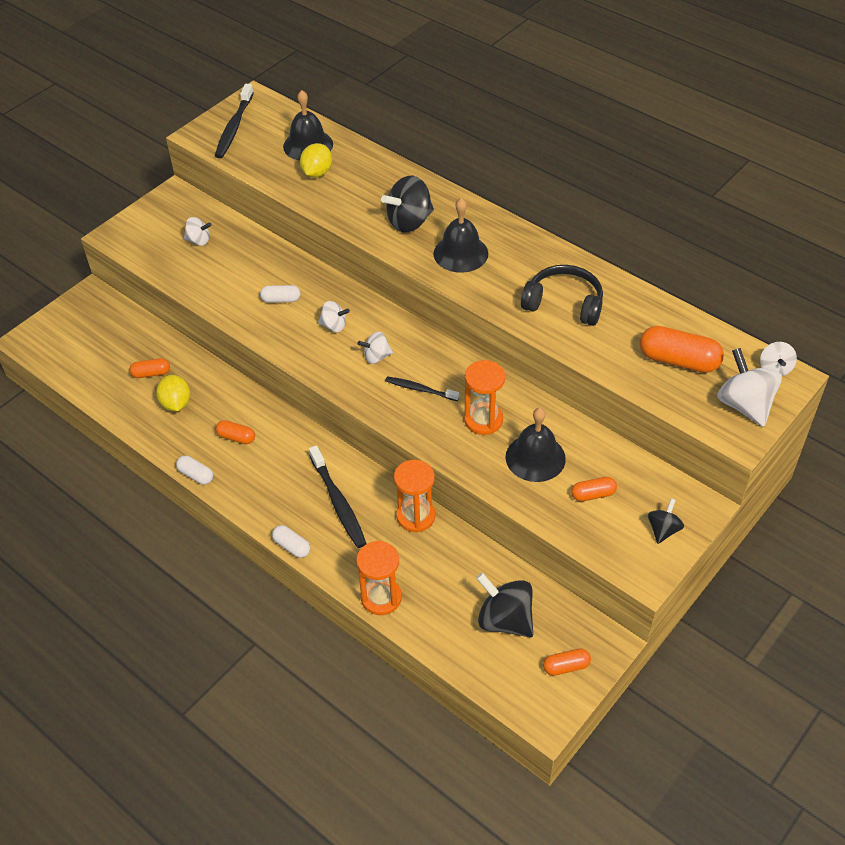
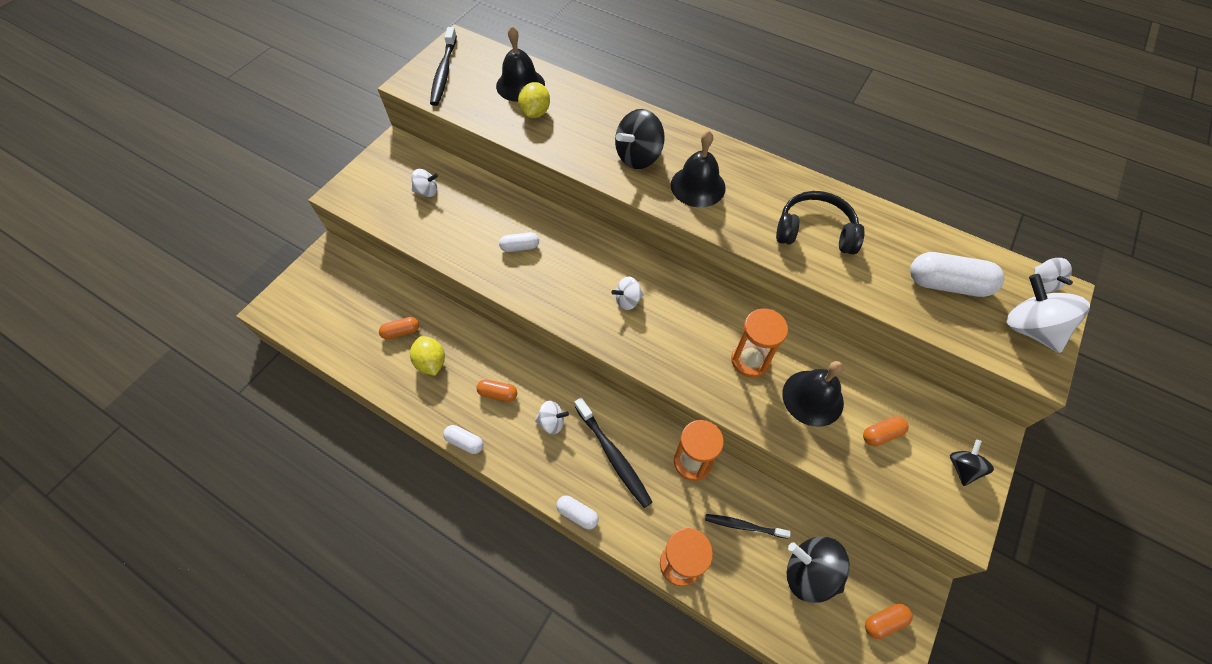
camera: 10 degrees left, 10 degrees up
(334, 326) = (578, 270): white spinning top -> white spinning top (552, 422)
(420, 389) = (679, 332): black toothbrush -> black toothbrush (744, 526)
(678, 361) = (947, 284): orange capsule -> white capsule

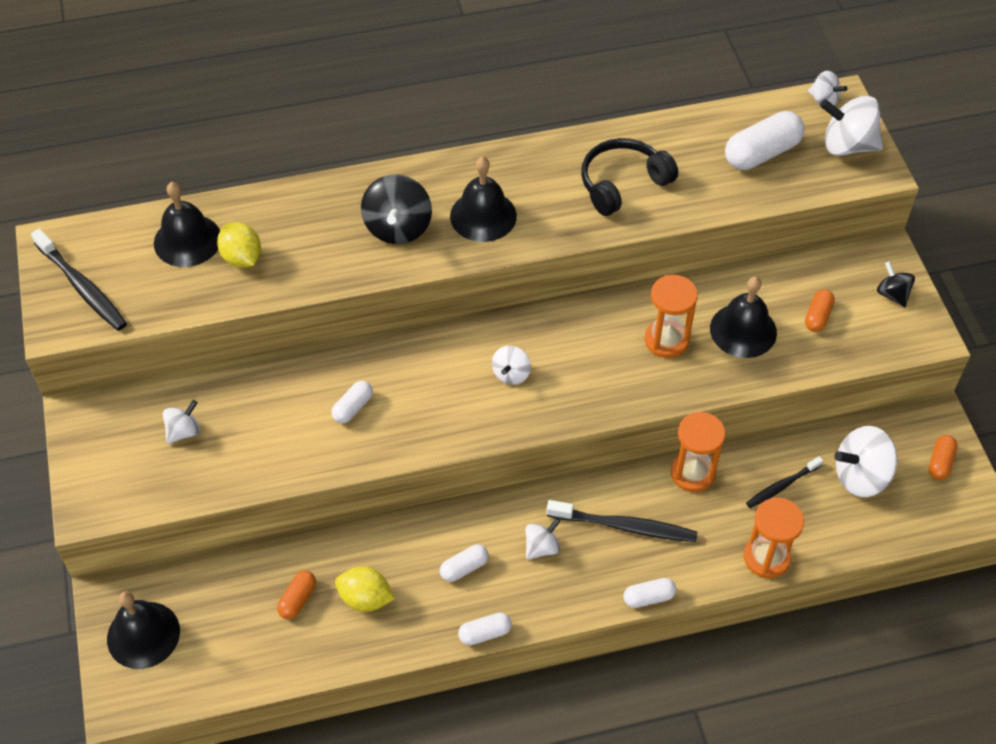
camera: 45 degrees left, 5 degrees down
(319, 285) = (143, 635): none -> black bell
(498, 394) = (464, 568): orange capsule -> white capsule
(809, 573) = (861, 476): black spinning top -> white spinning top

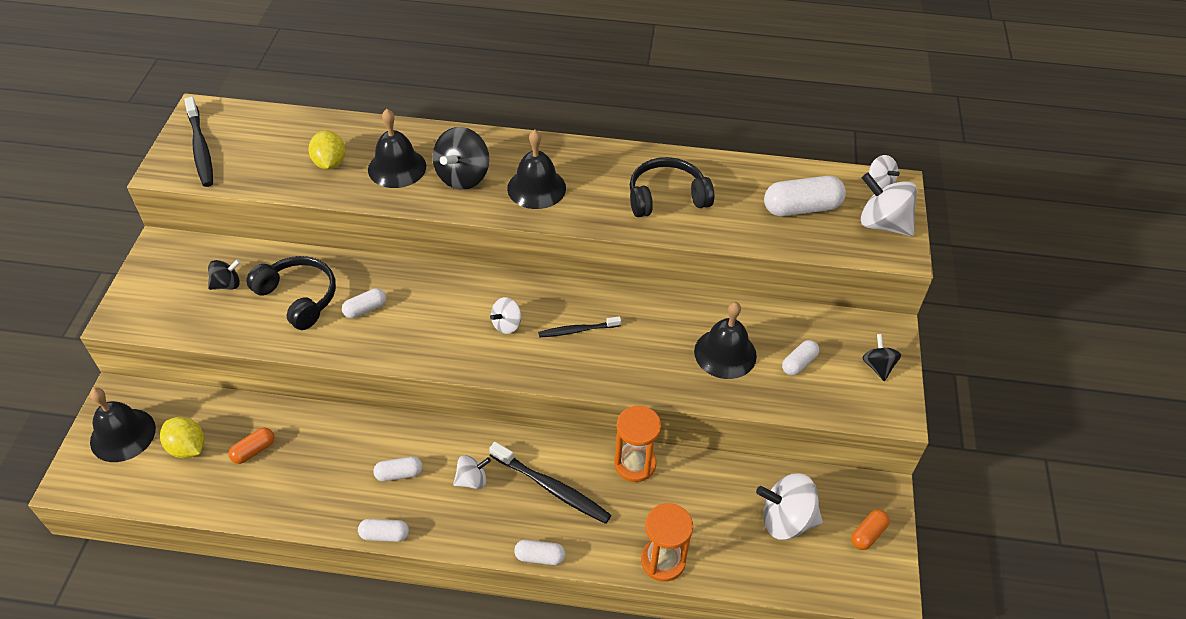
camera: 20 degrees right, 5 degrees down
(184, 431) = (227, 284): white spinning top -> black spinning top
(187, 240) = (298, 139): black bell -> black bell (397, 167)
(272, 419) = (298, 297): none -> black headphones
(365, 598) = (306, 469): yellow lemon -> yellow lemon (187, 447)
(666, 340) = (653, 340): orange hourglass -> none
(782, 486) = (709, 503): black toothbrush -> black toothbrush (578, 330)
(817, 316) = (799, 363): orange capsule -> white capsule

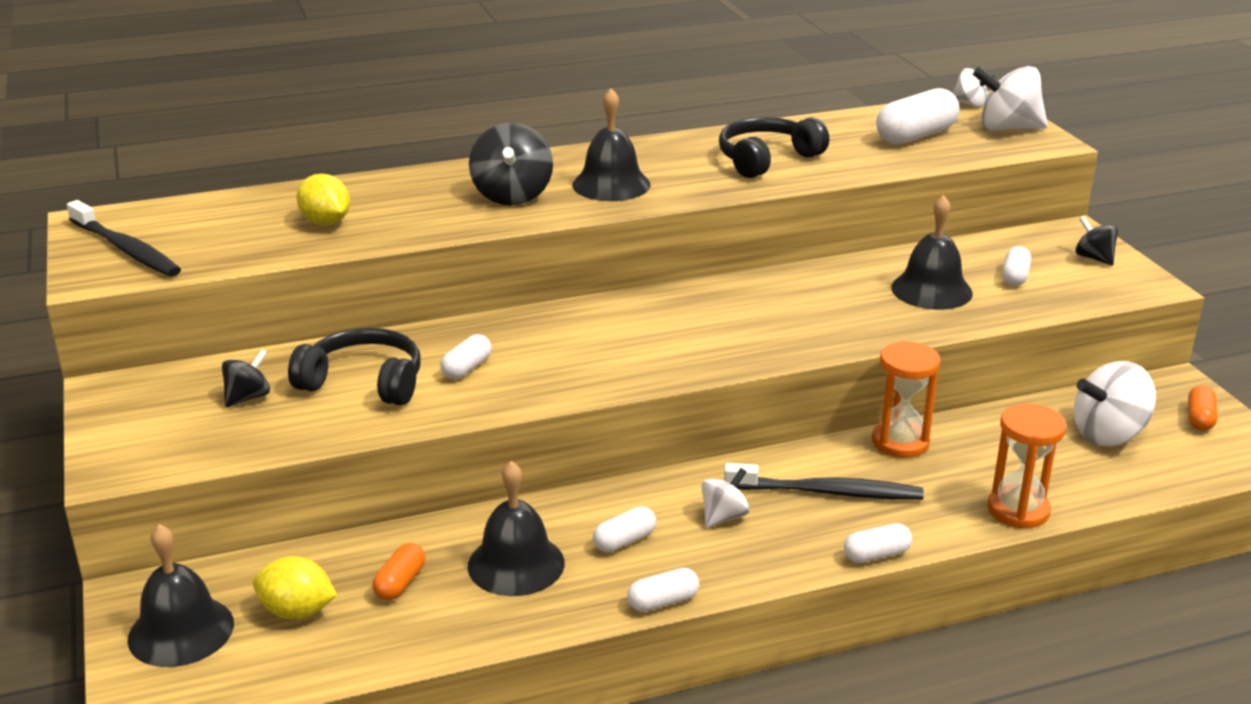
camera: 25 degrees left, 20 degrees down
(397, 167) = (419, 207): black bell -> black bell (516, 564)
(507, 324) = (661, 334): white spinning top -> none
(578, 330) = (750, 316): black toothbrush -> none

